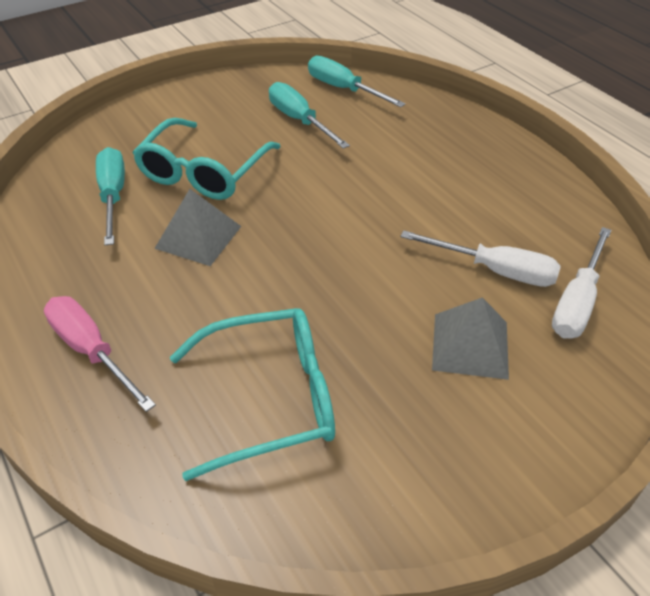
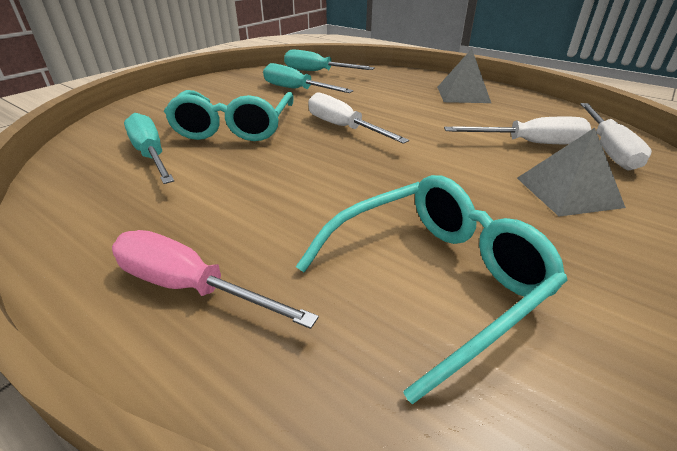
camera: 20 degrees left, 10 degrees down
(198, 237) = (258, 168): grey pyramid -> grey pyramid (463, 94)
(311, 198) = (343, 127): none -> white screwdriver

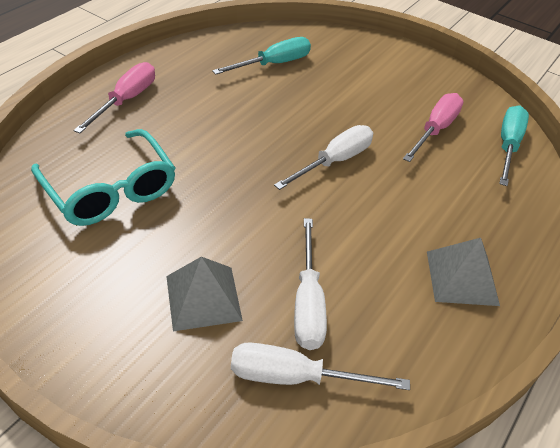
camera: 85 degrees right, 10 degrees up
(234, 127) = (327, 96): turquoise glasses -> none
(296, 90) = (435, 130): turquoise screwdriver -> pink screwdriver

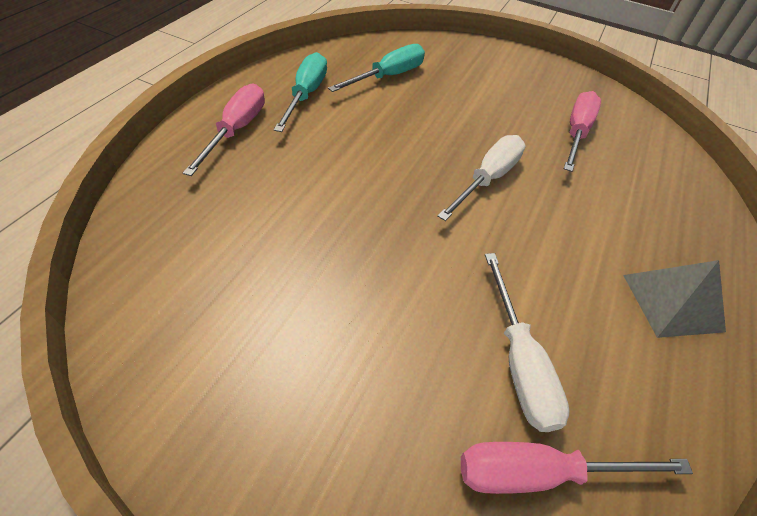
camera: 10 degrees left, 5 degrees up
(110, 190) = (243, 244): turquoise glasses -> none
(203, 297) = (393, 375): grey pyramid -> none
(295, 377) = (539, 472): white screwdriver -> pink screwdriver
(508, 146) = (653, 143): turquoise screwdriver -> turquoise screwdriver (306, 95)

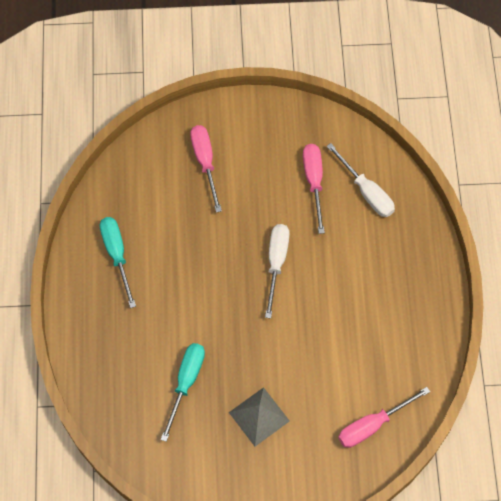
camera: 25 degrees left, 15 degrees up
(236, 130) = (100, 316): pink screwdriver -> pink screwdriver (205, 162)
(388, 76) = (159, 198): turquoise screwdriver -> turquoise screwdriver (186, 383)
(519, 362) = (344, 379): white screwdriver -> white screwdriver (366, 192)
(672, 302) = (407, 298): grey pyramid -> grey pyramid (259, 416)

